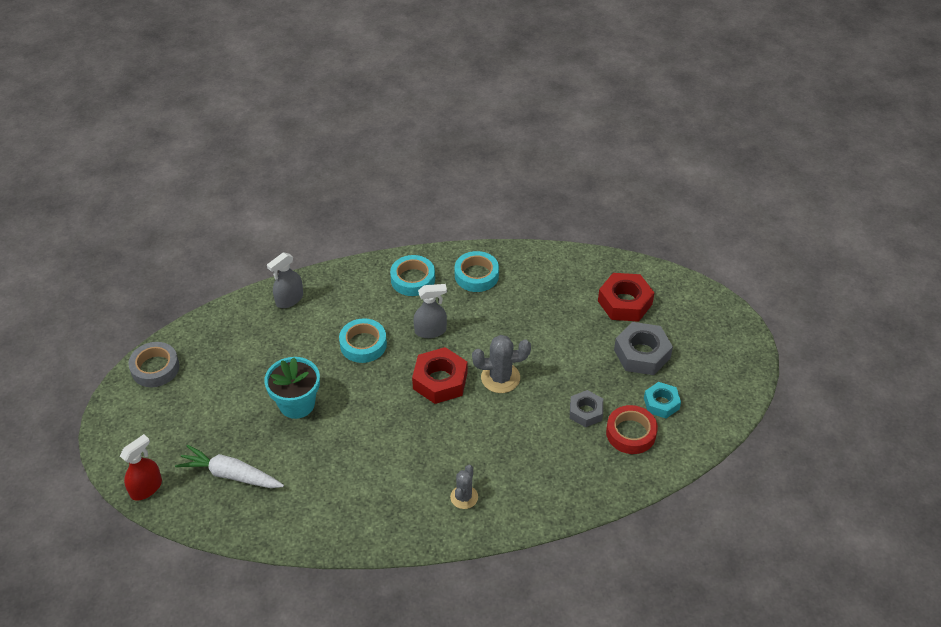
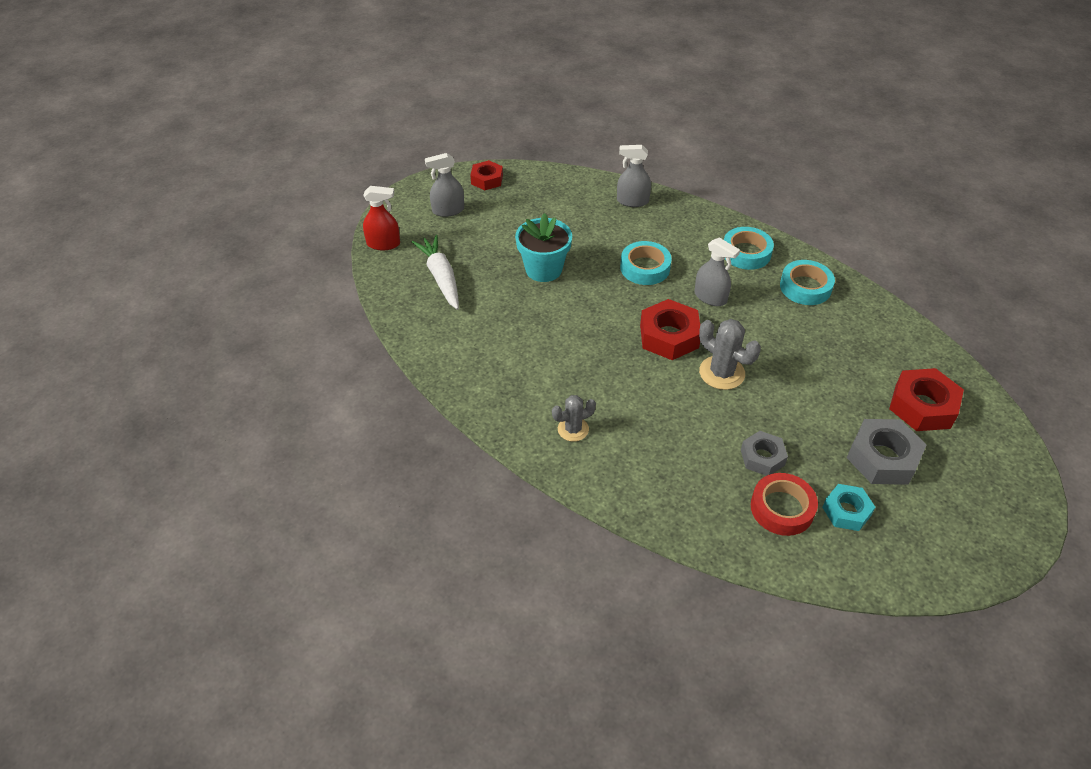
camera: 50 degrees right, 0 degrees up
(155, 368) = (487, 179): grey tape -> red nut
(160, 418) = (448, 210): none -> grey spray bottle

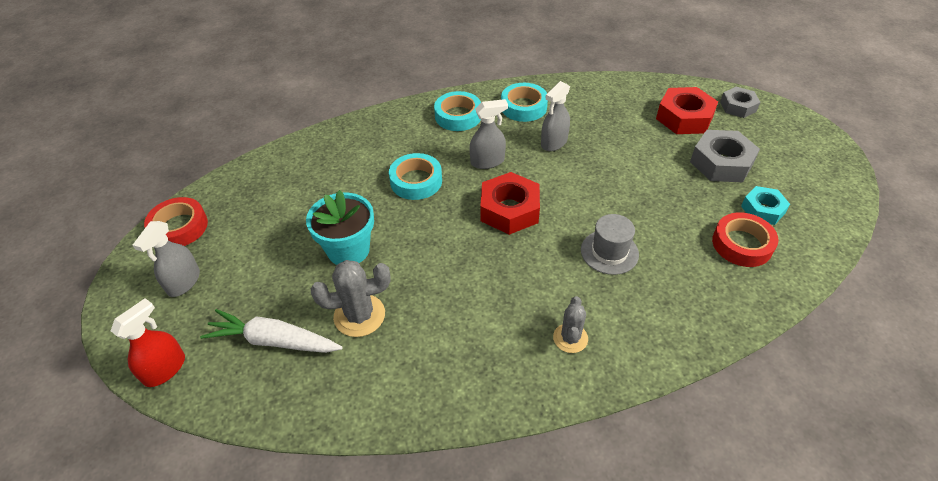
camera: 55 degrees left, 0 degrees up
(487, 179) = (179, 227): red nut -> red tape
(632, 201) = (329, 145): grey spray bottle -> grey spray bottle (554, 142)
(683, 418) = (609, 252): none -> grey hat
(722, 373) = (576, 200): grey cactus -> grey cactus (359, 315)
(762, 457) = (682, 226): grey nut -> grey nut (738, 106)

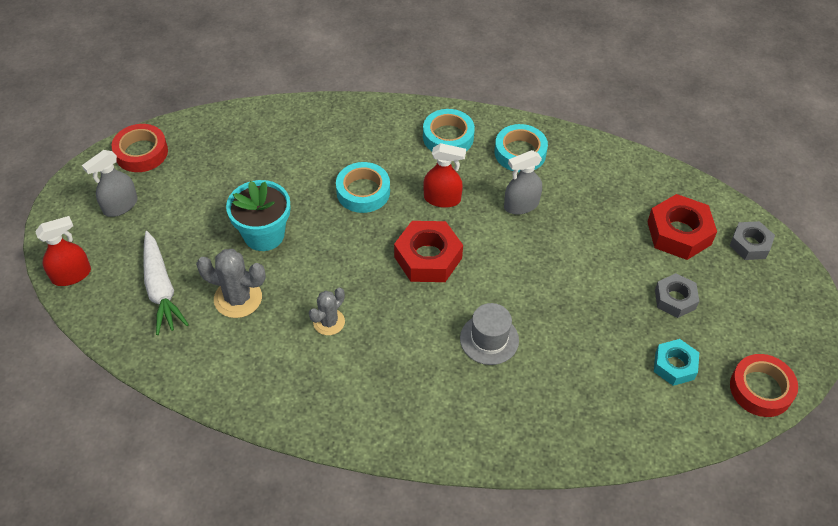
camera: 25 degrees right, 5 degrees up
(274, 341) = (161, 289): white carrot -> white carrot turned 150 degrees counterclockwise
(487, 161) = (442, 199): grey spray bottle -> red spray bottle
(570, 338) = (396, 399): grey cactus -> grey cactus (329, 322)
(721, 163) = (675, 299): grey nut -> grey nut, size x0.63
(742, 244) = (622, 389): red tape -> red tape (761, 389)

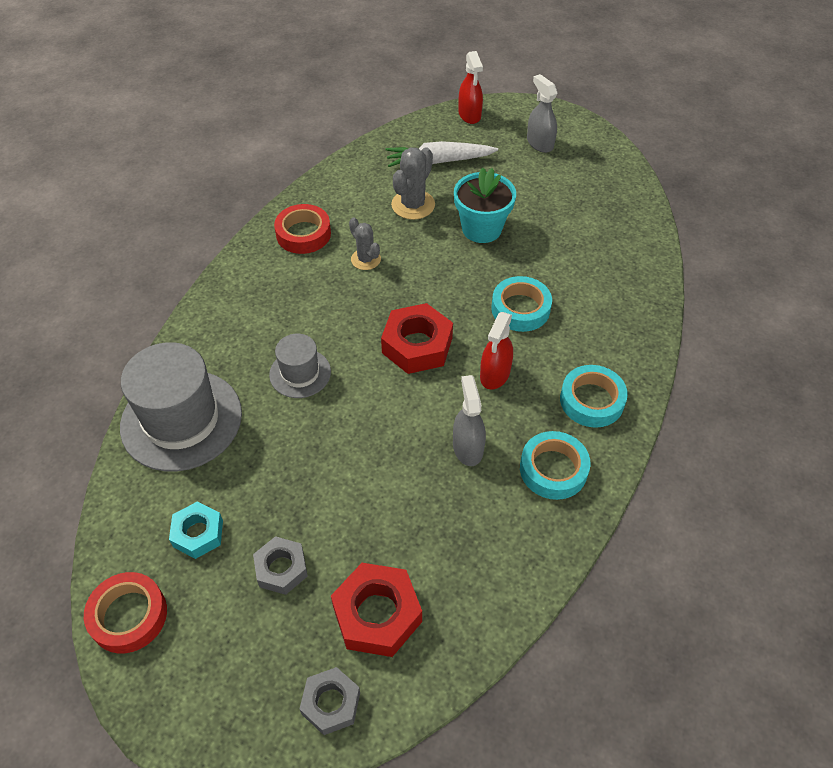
camera: 105 degrees right, 0 degrees up
(141, 152) = (605, 159): red tape -> red tape (303, 234)
(575, 420) = (181, 420): none -> grey hat

